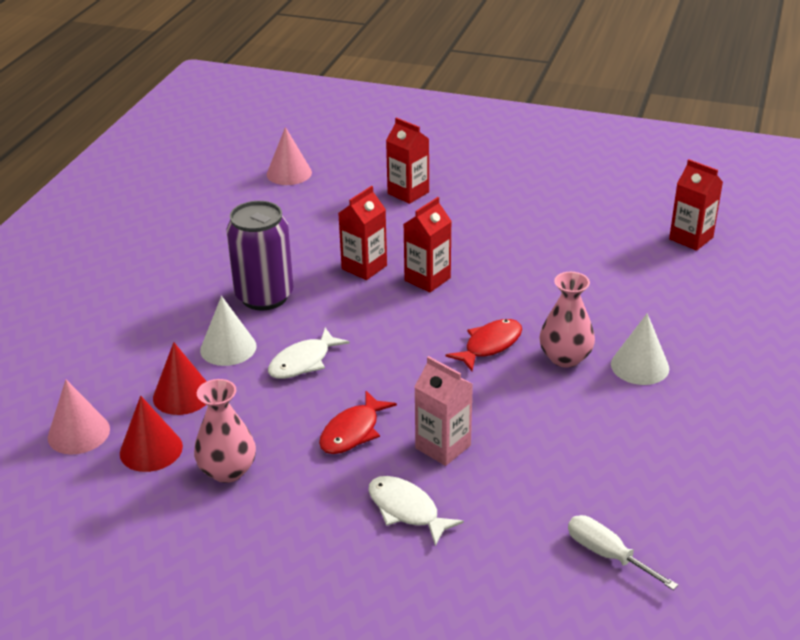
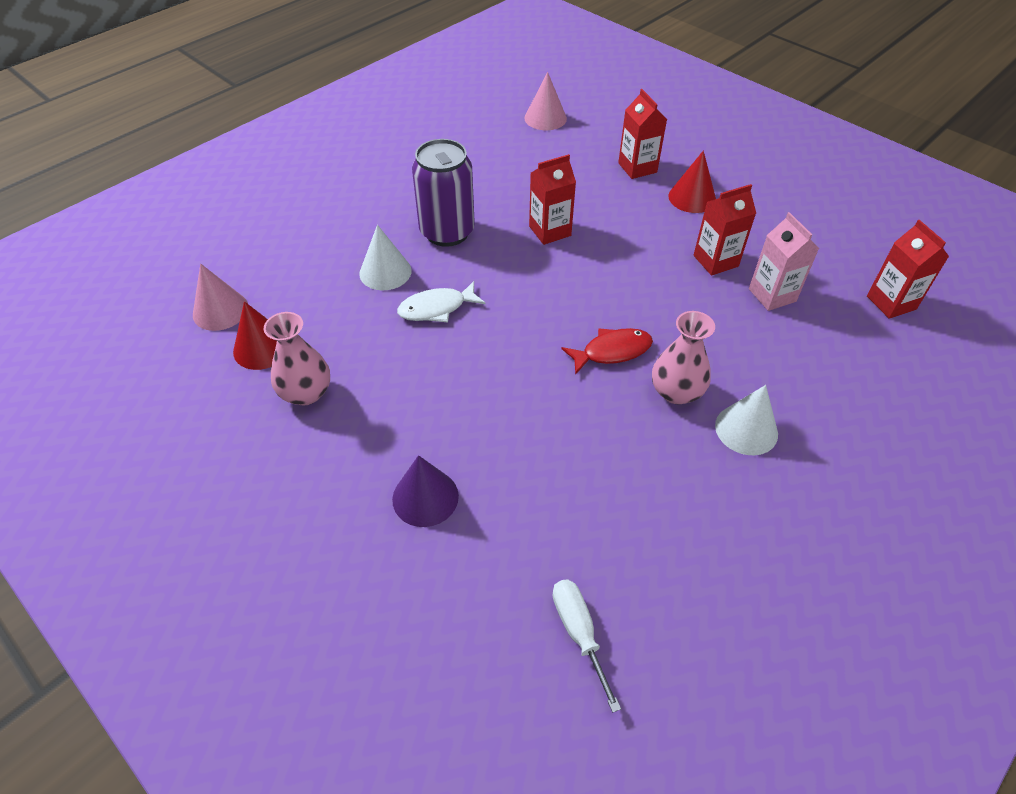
camera: 25 degrees right, 15 degrees up
(182, 395) = (320, 304): red cone -> red cone (692, 198)
(353, 432) = (432, 395): red fish -> none
(406, 510) = (425, 497): white fish -> purple cone
(427, 279) = (598, 262): red carton -> red carton (715, 261)
(443, 447) = (500, 443): pink carton -> pink carton (772, 295)

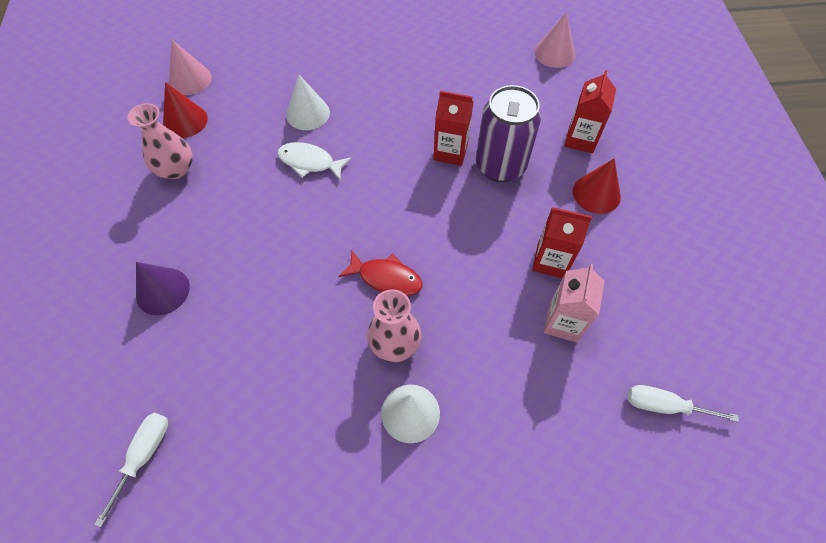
camera: 40 degrees right, 10 degrees up
(447, 232) = (379, 107): purple can -> purple can (500, 165)
(891, 302) = (664, 406): red carton -> white screwdriver

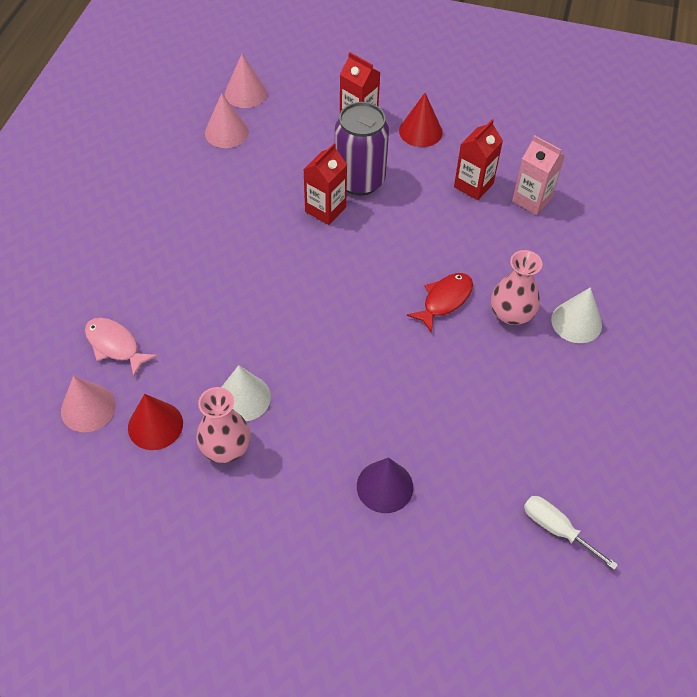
camera: 70 degrees left, 5 degrees down
(250, 73) = (115, 345): none -> pink fish
(308, 113) = (211, 307): white cone -> white cone (244, 397)
(310, 162) = (280, 322): white fish -> none
(500, 57) = (226, 132): none -> pink cone
(664, 406) = (616, 171): white screwdriver -> none

